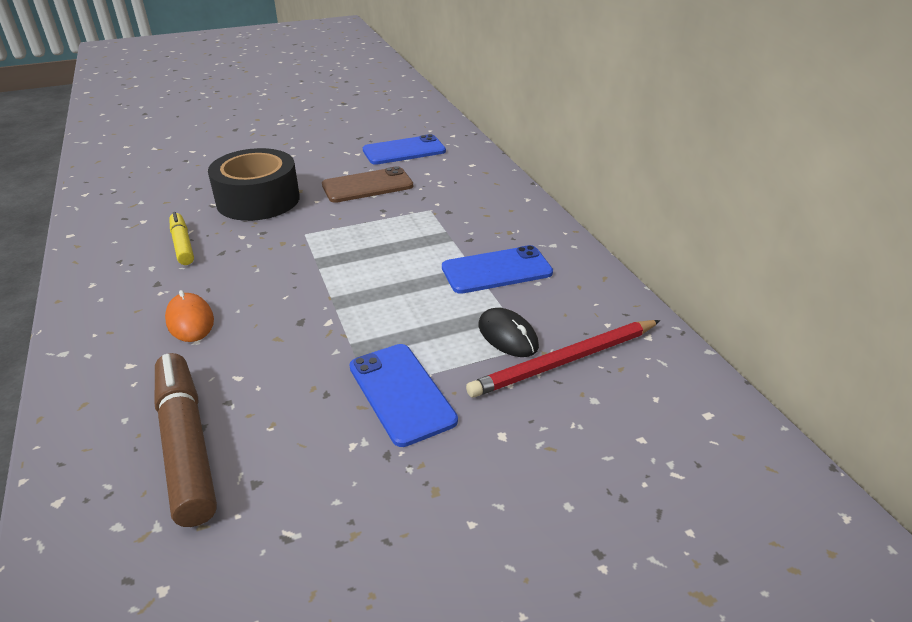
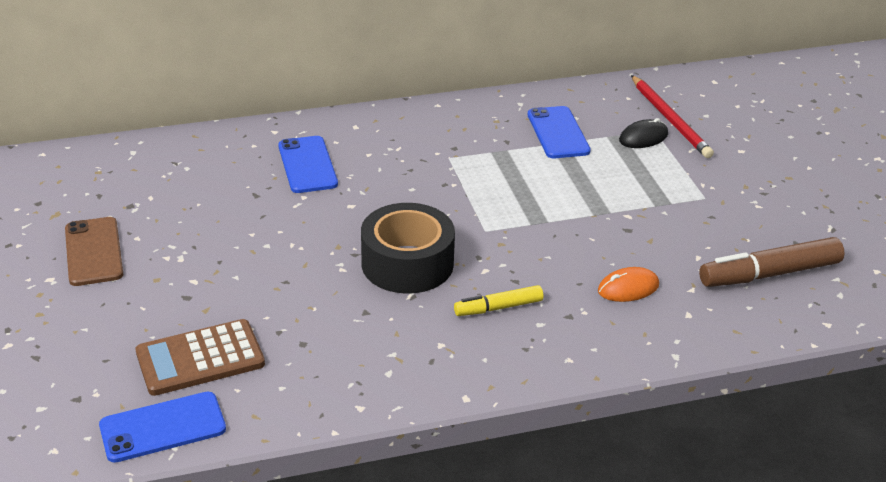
camera: 85 degrees left, 0 degrees up
(166, 139) = (200, 359): none -> brown calculator
(367, 186) = (390, 191): brown phone -> brown phone (94, 252)
(401, 393) = (708, 185): blue phone -> blue phone (162, 427)

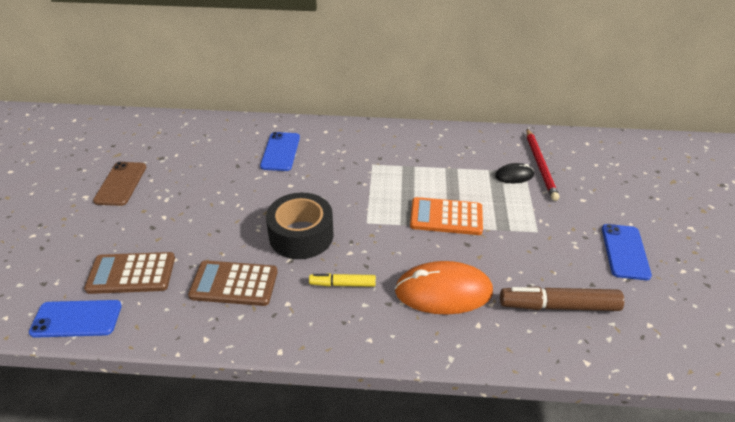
camera: 20 degrees right, 5 degrees up
(354, 339) = (234, 284): none -> brown calculator
(558, 133) = (455, 160): blue phone -> blue phone (625, 252)
(584, 203) = (446, 217): none -> orange calculator
(628, 288) = (443, 291): orange mouse -> orange mouse, size x1.98

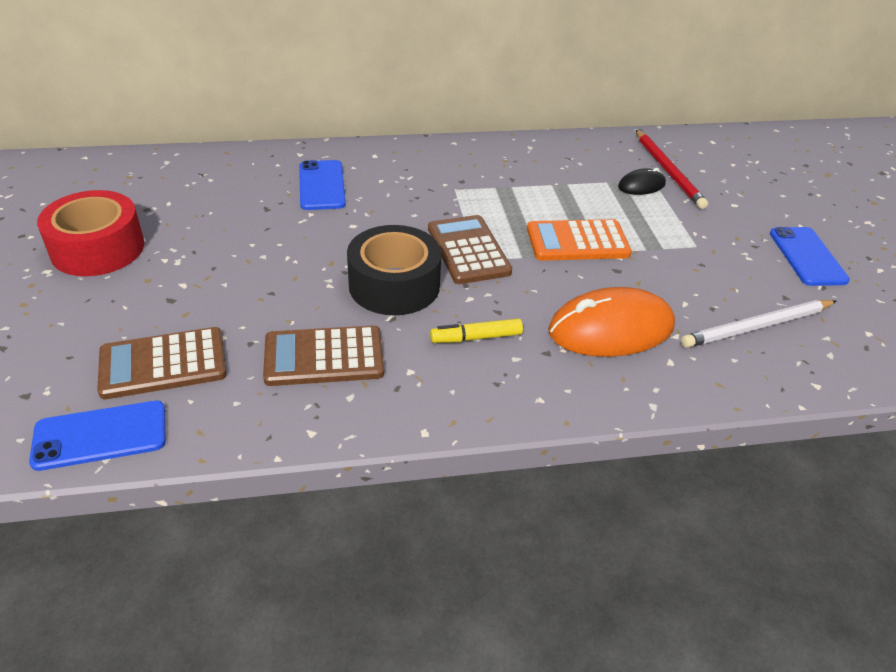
camera: 15 degrees left, 0 degrees up
(121, 184) = (97, 248): brown phone -> red tape
(363, 214) = (468, 250): none -> brown calculator
(558, 306) = (757, 327): brown marker -> white pencil

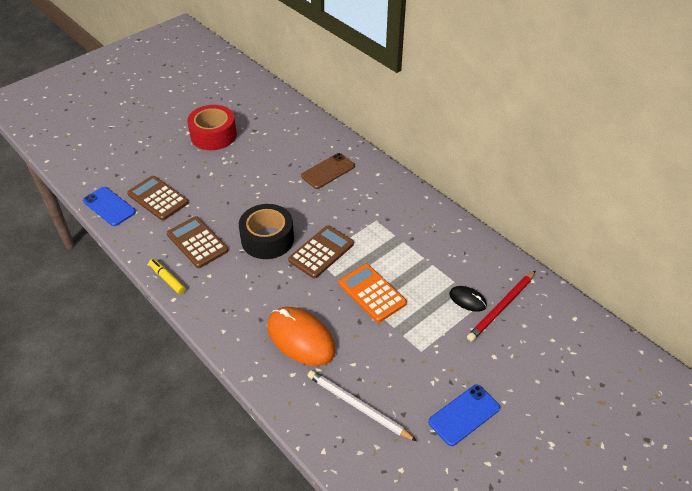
camera: 60 degrees right, 5 degrees up
(322, 185) = (328, 171): blue phone -> brown phone
(476, 337) = (251, 287): yellow marker -> yellow marker (167, 279)

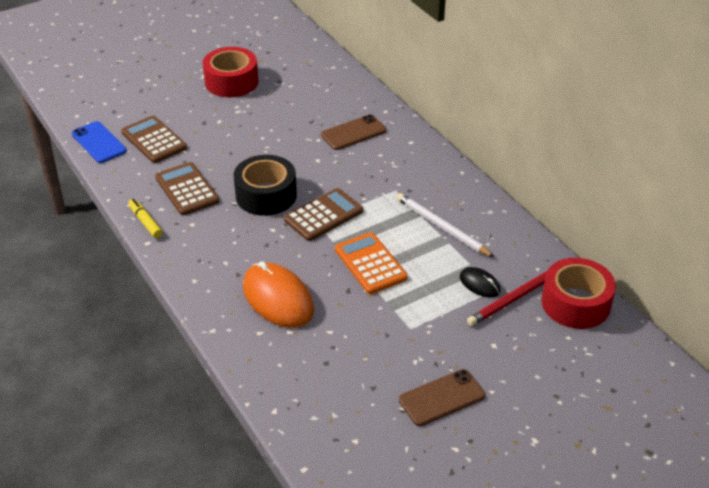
camera: 10 degrees right, 5 degrees down
(358, 406) = (324, 373): white pencil -> white pencil (442, 227)
(464, 415) = (442, 398): blue phone -> brown phone
(550, 307) = (575, 303): none -> red tape

